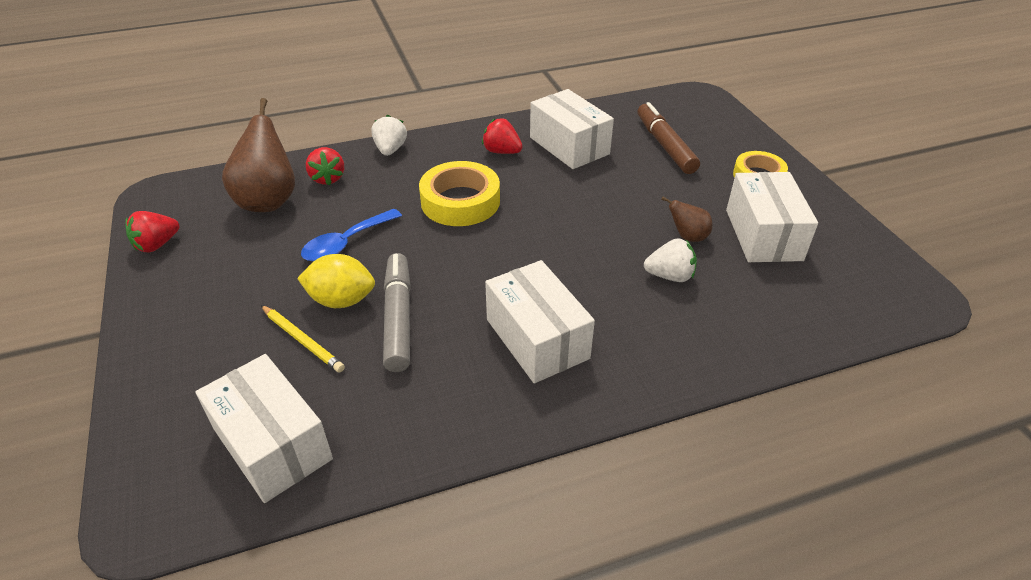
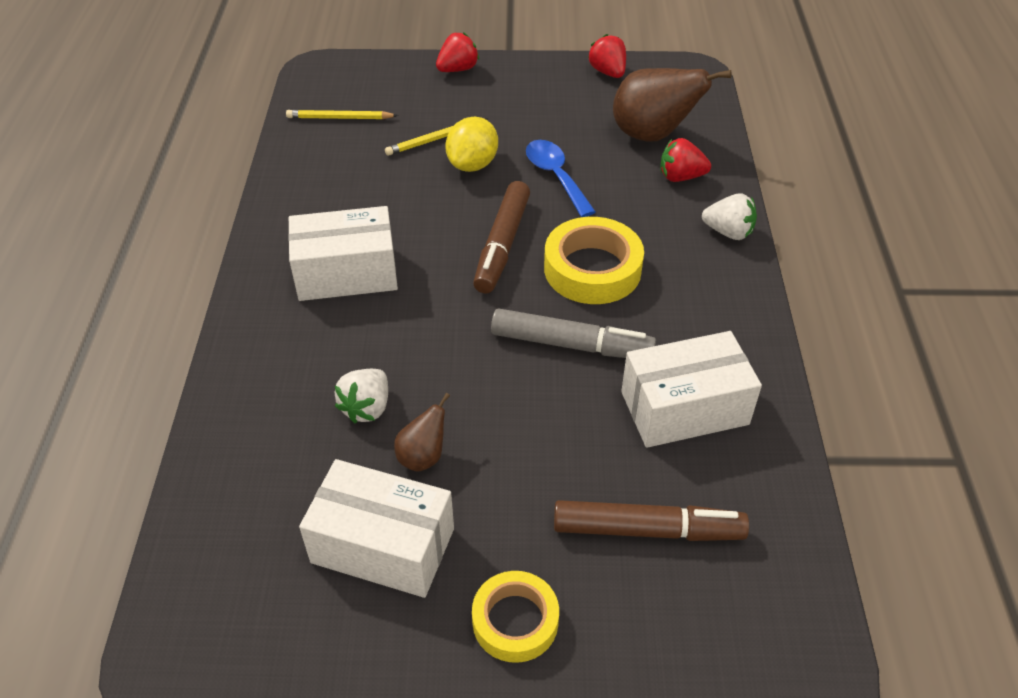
camera: 110 degrees right, 5 degrees up
(272, 444) = (340, 118): white box -> yellow pencil
(398, 318) = (429, 193): grey marker -> grey marker (571, 344)
(453, 252) = (502, 245): none -> brown marker
(502, 151) = (691, 332): red strawberry -> red strawberry (458, 69)

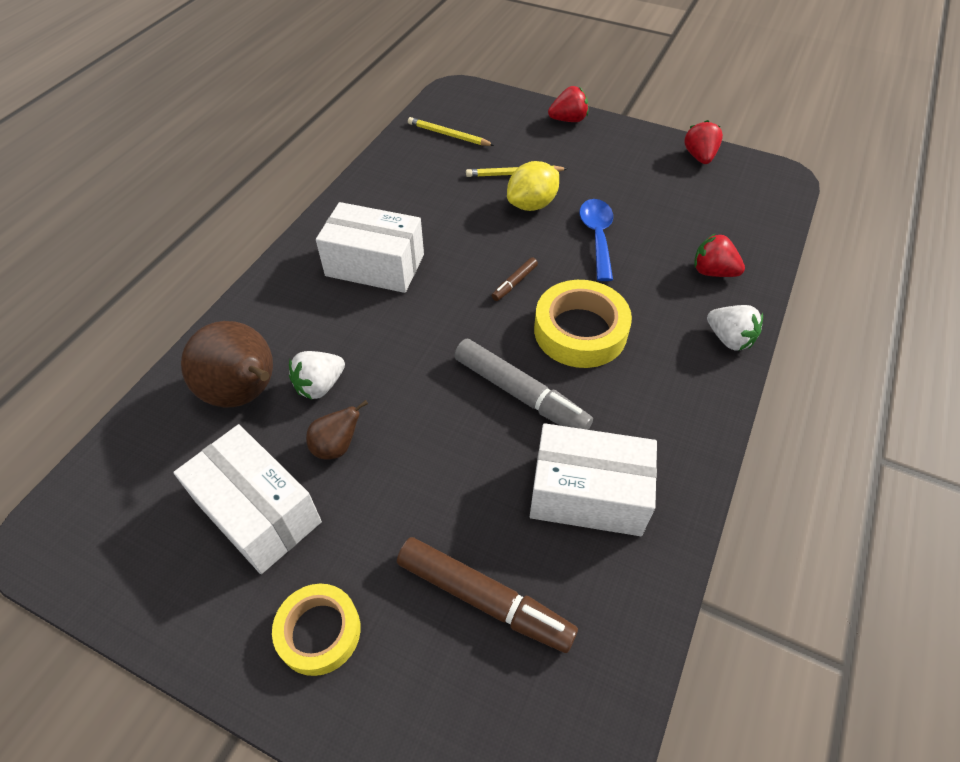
camera: 25 degrees right, 5 degrees up
(502, 245) = (514, 283): brown marker -> brown marker, size x0.48
(652, 135) = (708, 225): brown pear -> brown pear (245, 393)

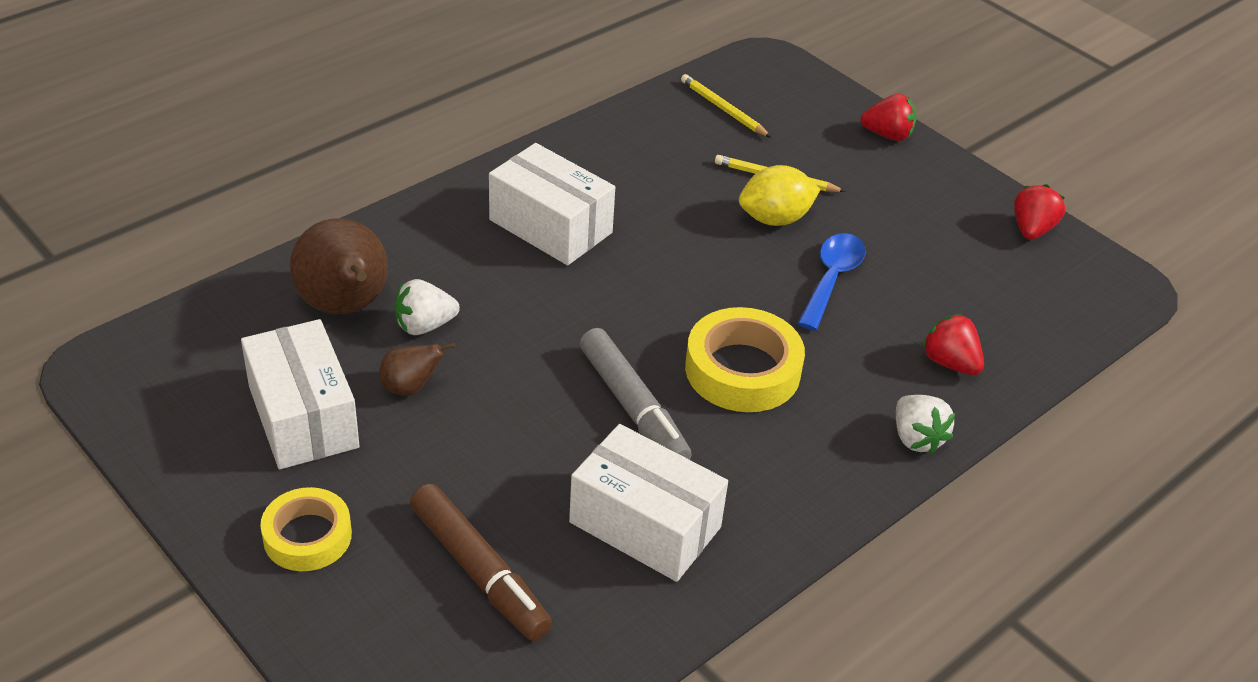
camera: 20 degrees right, 10 degrees down
(514, 283) = (698, 296): brown marker -> none

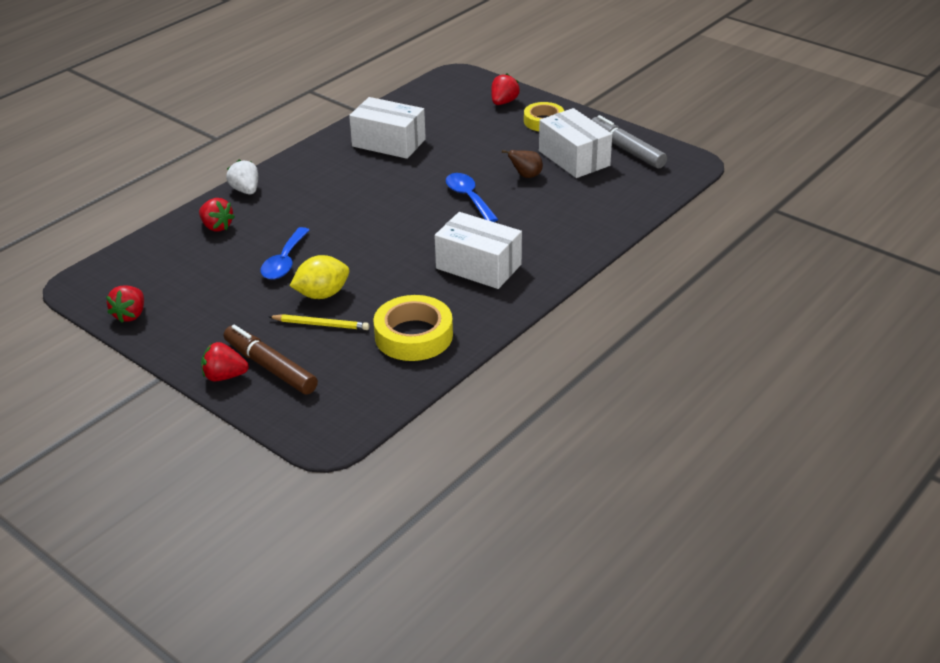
camera: 175 degrees right, 5 degrees down
(345, 307) = (583, 205): brown pear -> none
(364, 622) = (504, 102): none -> red strawberry
(424, 326) = (533, 203): white strawberry -> none
(479, 571) = (461, 120): brown marker -> brown marker (270, 367)
(527, 355) = (468, 198): none -> blue spoon
(633, 407) = (403, 183): grey marker -> grey marker (626, 149)
(723, 109) = (365, 378): yellow pencil -> none
(742, 370) = (343, 207): yellow tape -> yellow tape (413, 335)

